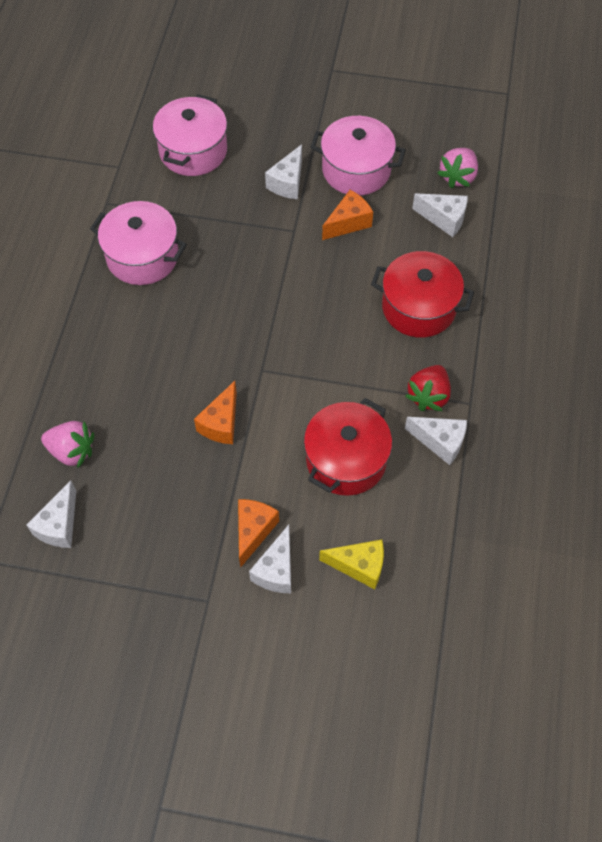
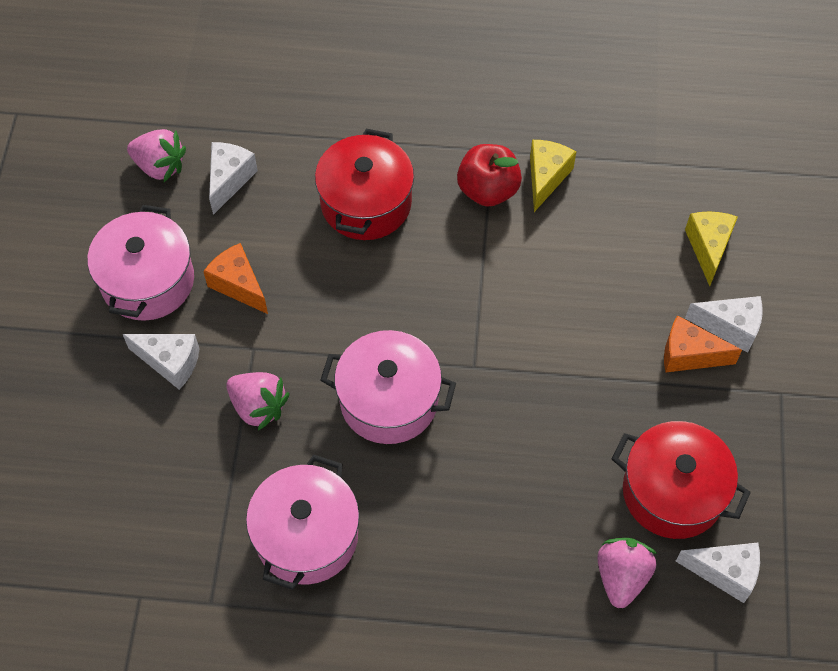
camera: 95 degrees left, 0 degrees up
(193, 151) = (110, 493): pink pot -> pink pot (389, 401)
(221, 423) = (555, 404): orange cheese -> none
(246, 232) = (258, 407): none -> pink strawberry
(346, 460) = (583, 268): red pot -> red pot (672, 492)
(428, 396) = (488, 190): red strawberry -> red apple
(440, 442) = (546, 177): white cheese -> yellow cheese

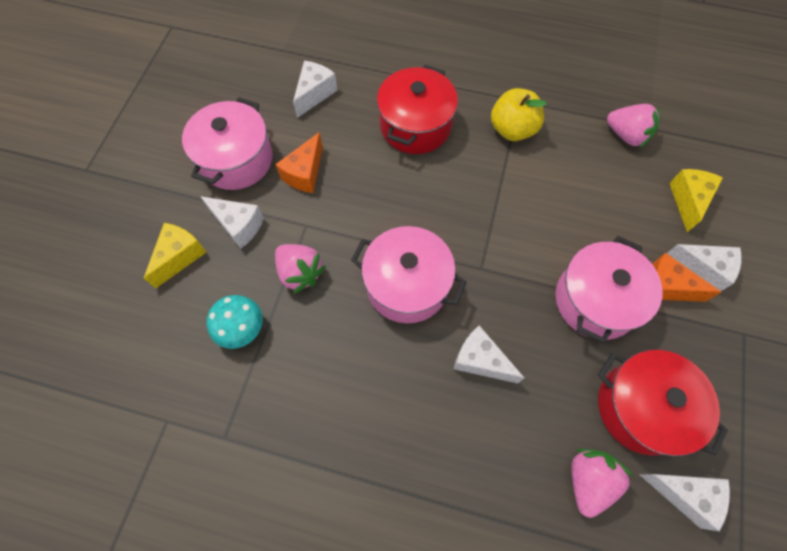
camera: 10 degrees right, 5 degrees up
(160, 166) = (265, 77): pink strawberry -> pink strawberry (626, 135)
(202, 481) = (241, 328): none -> turquoise mushroom
(238, 285) = (305, 173): orange cheese -> orange cheese turned 120 degrees counterclockwise
(306, 536) = (317, 391): pink pot -> pink pot (595, 300)
(487, 471) = (480, 360): none -> white cheese
(488, 190) = (512, 129): red apple -> yellow apple
(546, 177) = (560, 127): yellow cheese -> yellow cheese (180, 257)

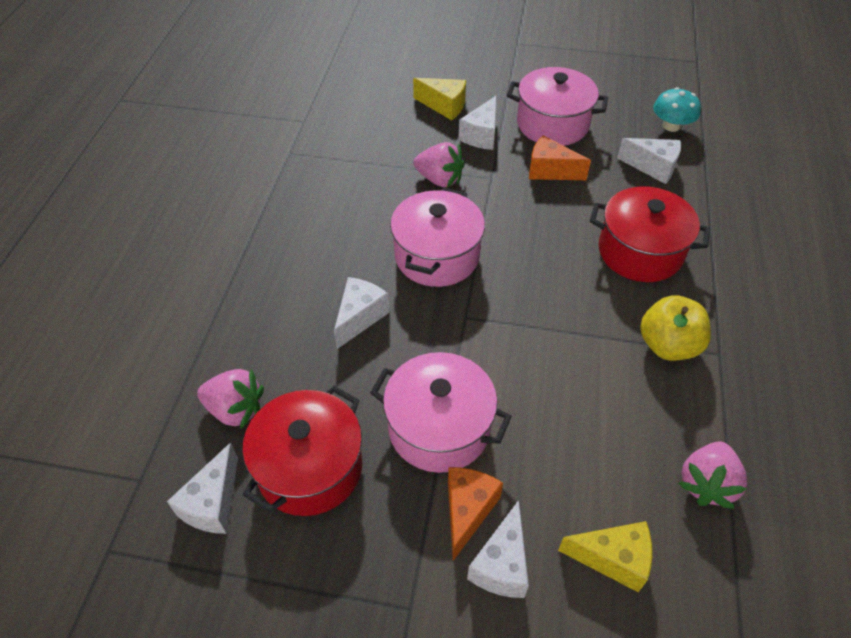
camera: 85 degrees right, 15 degrees down
(241, 328) = (382, 150): turquoise mushroom -> turquoise mushroom (671, 126)
(300, 273) = (439, 179): pink strawberry -> pink strawberry turned 105 degrees counterclockwise

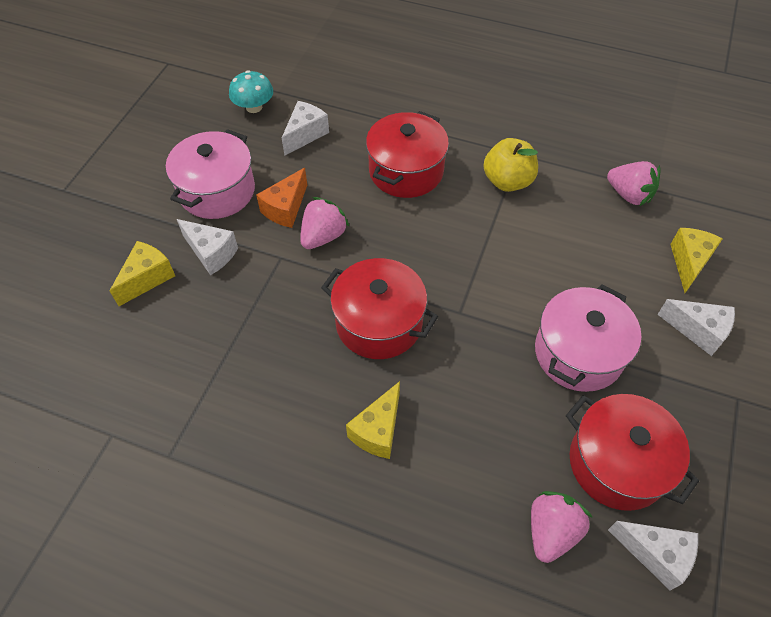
camera: 80 degrees left, 5 degrees up
(324, 270) = (378, 430): none -> yellow cheese
(359, 317) = (448, 402): white cheese -> none
(437, 256) = (379, 323): pink pot -> red pot
(439, 179) = (269, 303): pink strawberry -> pink strawberry (323, 236)
(467, 511) = (655, 345): orange cheese -> none

